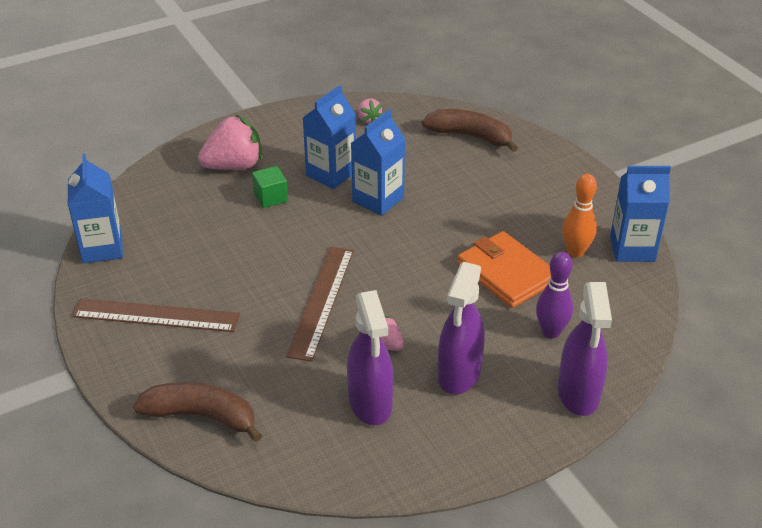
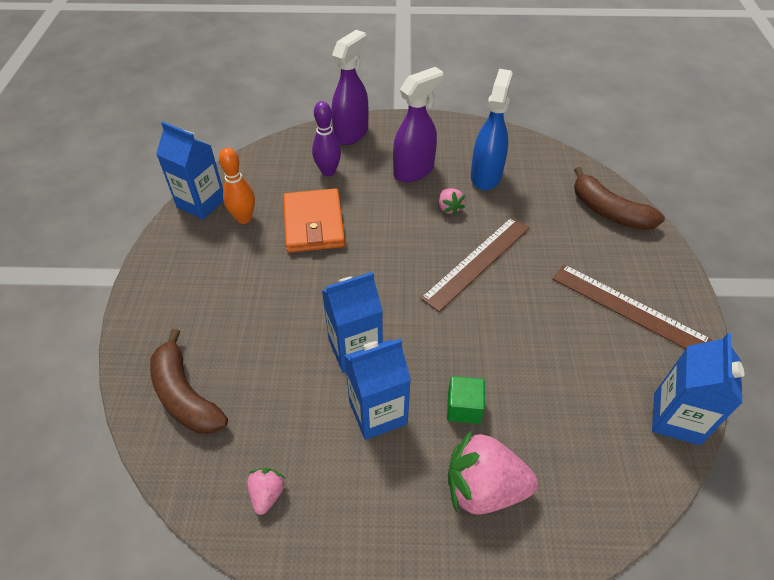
camera: 150 degrees left, 10 degrees up
(370, 404) = (486, 176): purple spray bottle -> blue spray bottle

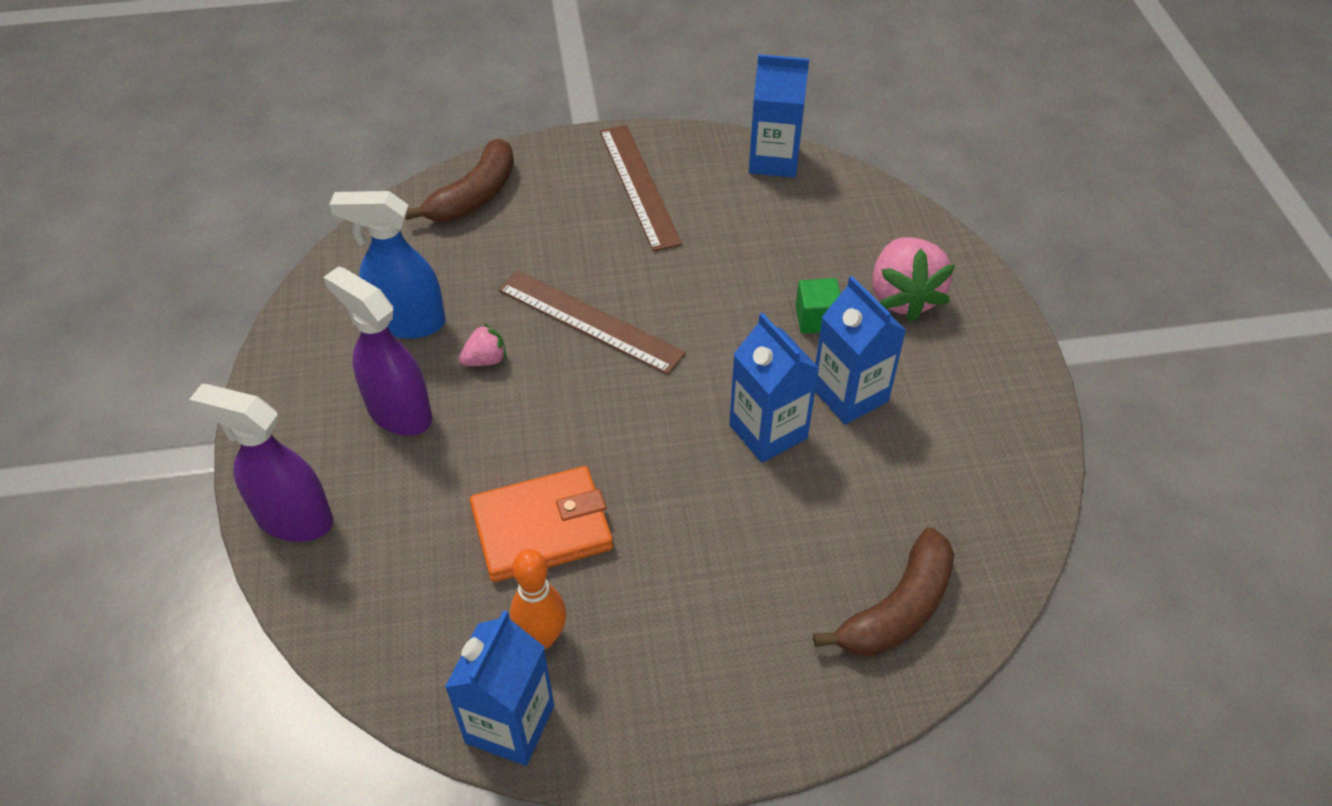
camera: 100 degrees left, 0 degrees up
(267, 494) = (987, 480): pink strawberry -> none
(328, 172) = (407, 534): purple bowling pin -> none
(628, 308) = (639, 186): brown ruler -> brown ruler turned 45 degrees counterclockwise

